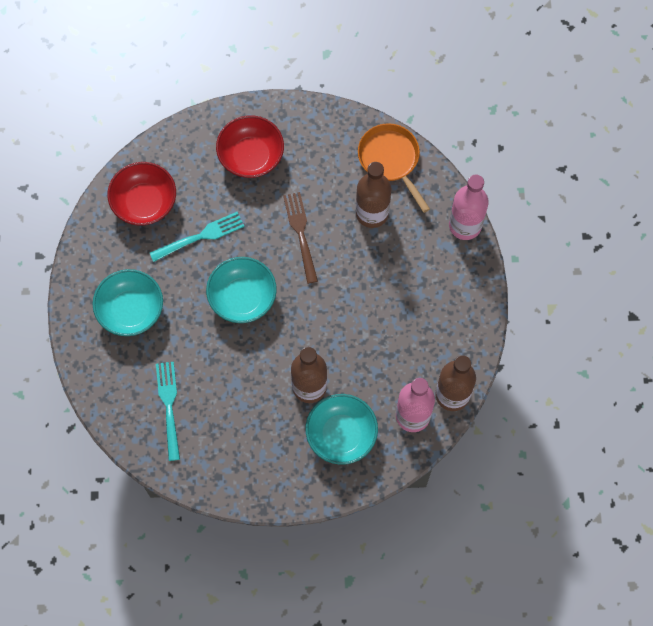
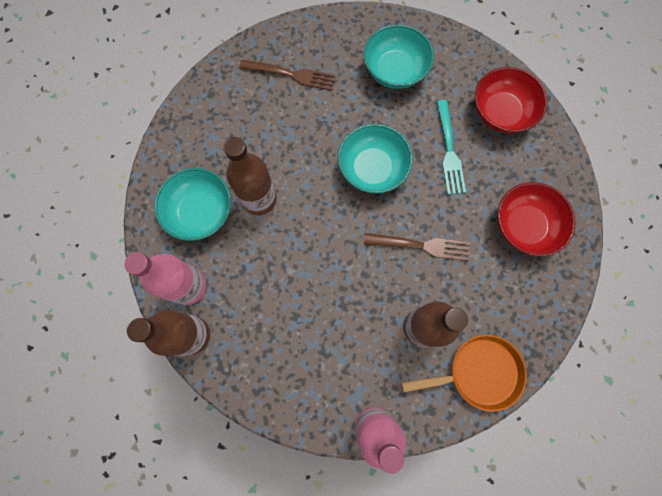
camera: 110 degrees right, 5 degrees up
(169, 406) = (291, 75): turquoise fork -> brown fork

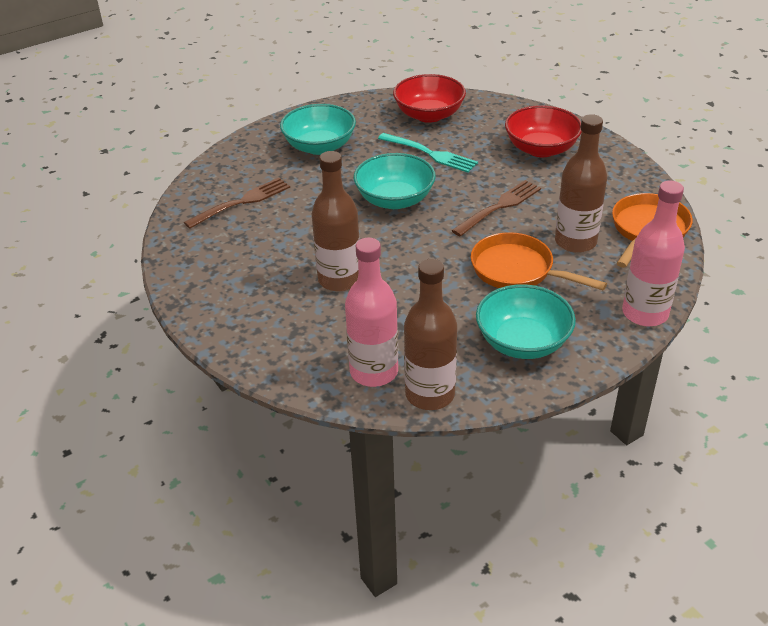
camera: 50 degrees left, 35 degrees down
(200, 212) = (303, 325): turquoise bowl -> turquoise bowl (523, 342)
(356, 307) = (517, 270): none -> orange pan

